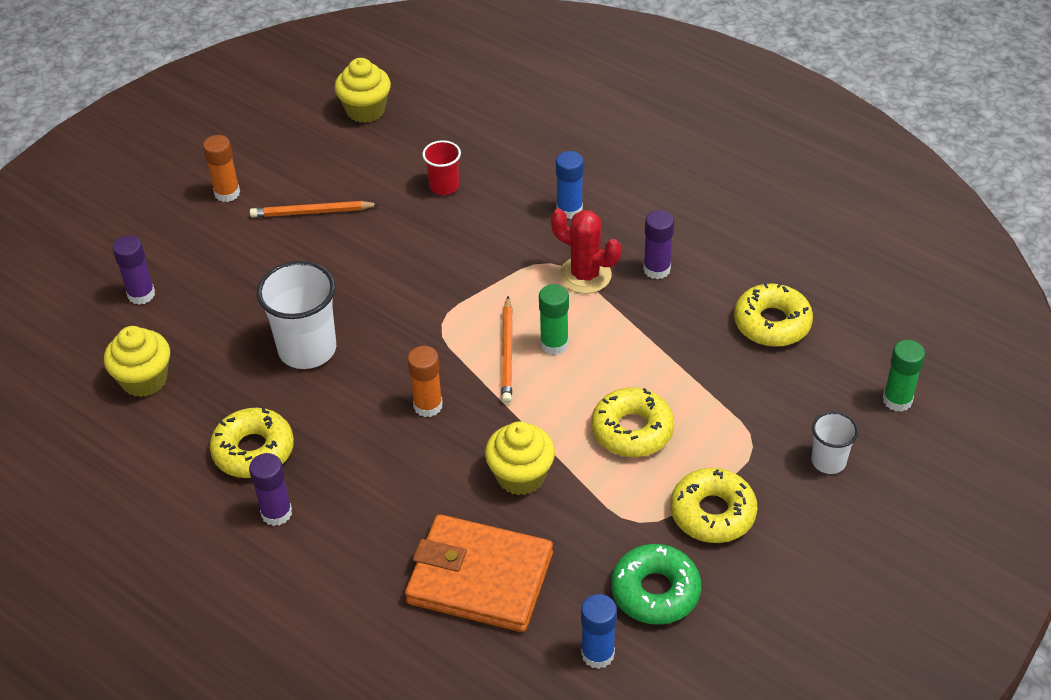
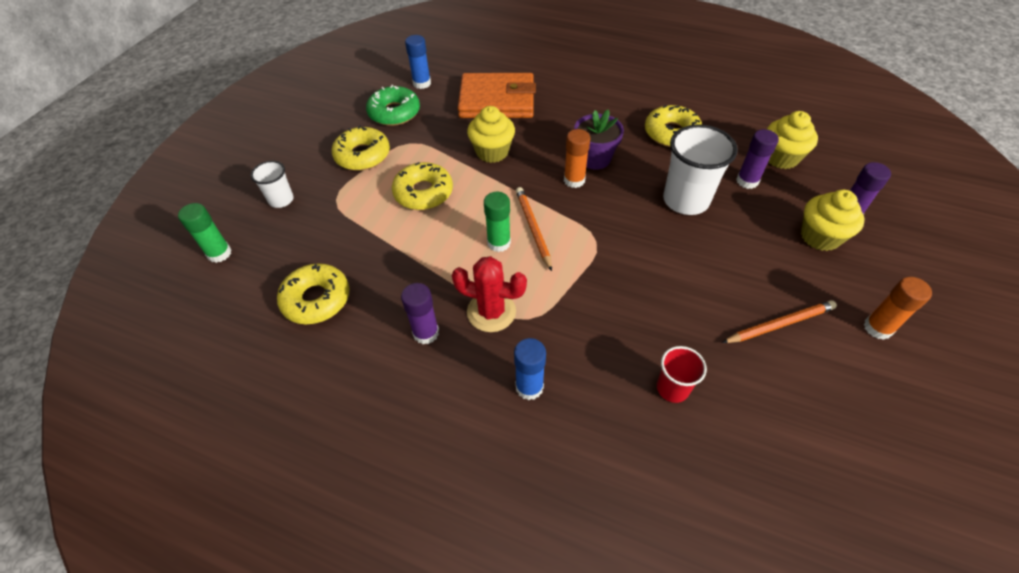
camera: 165 degrees right, 5 degrees up
(276, 513) = (632, 107): purple glue stick -> purple glue stick (747, 181)
(365, 110) = (836, 492): yellow cupcake -> yellow cupcake (820, 237)
(383, 432) = (595, 159): none -> purple flower pot

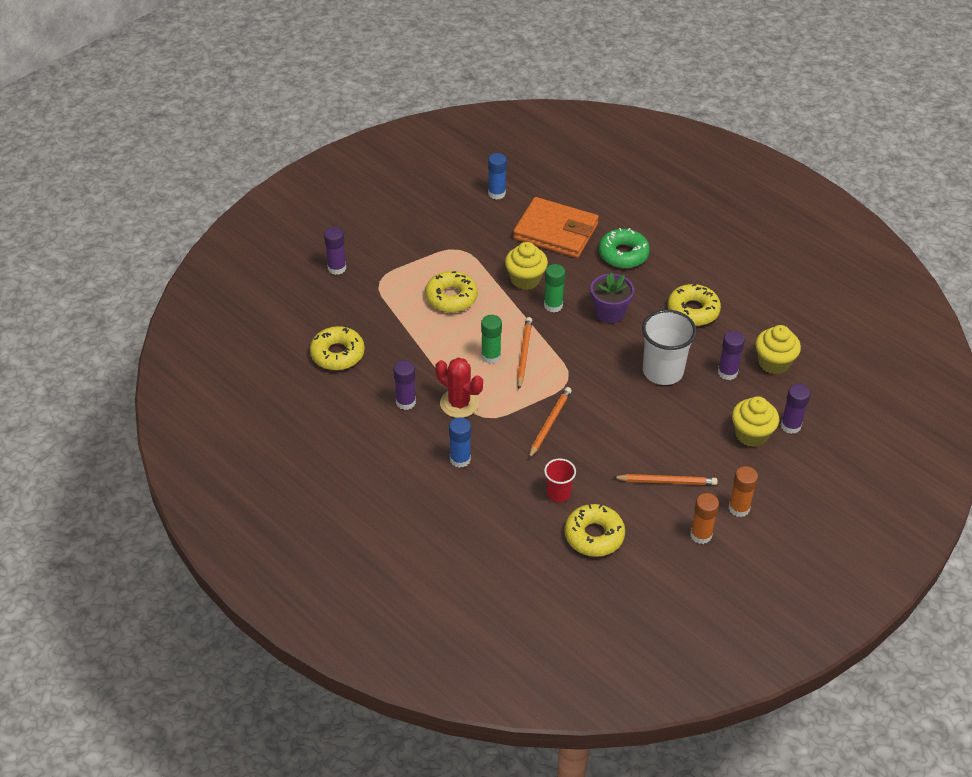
camera: 20 degrees right, 5 degrees down
(219, 253) = (278, 297): green glue stick -> green glue stick (553, 305)
(281, 200) = (337, 268): white cup -> purple glue stick
(362, 155) = (415, 249): yellow donut -> yellow donut (594, 535)
(394, 113) = (459, 216): green donut -> green donut (623, 254)
(574, 180) = (580, 326): orange glue stick -> orange glue stick (701, 535)
(608, 300) = (549, 424): none -> orange pencil

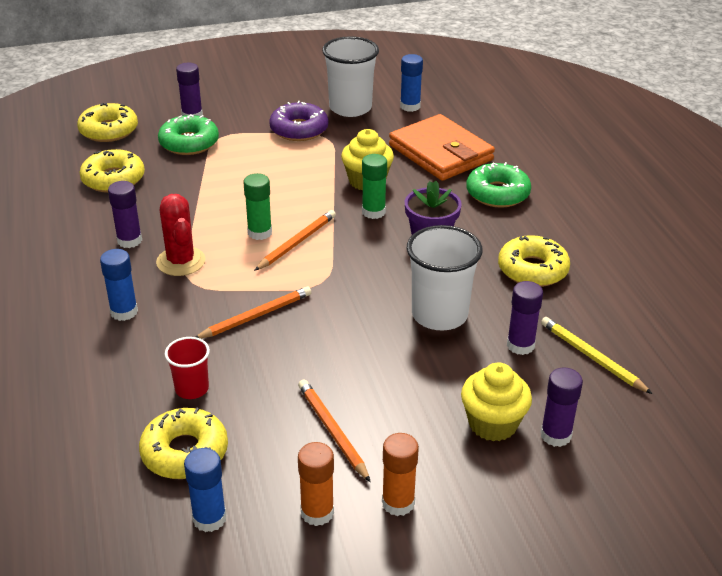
camera: 30 degrees right, 10 degrees down
(361, 296) = (189, 143): none -> green donut
(433, 250) = (299, 129): none -> purple donut
(451, 297) = (274, 171): yellow donut -> yellow donut (109, 130)
(453, 212) = (350, 108): none -> white cup
(646, 567) = (209, 518): none -> blue glue stick
(666, 481) = (332, 431): orange pencil -> orange pencil turned 150 degrees counterclockwise
(774, 363) = (592, 357): yellow cupcake -> yellow pencil

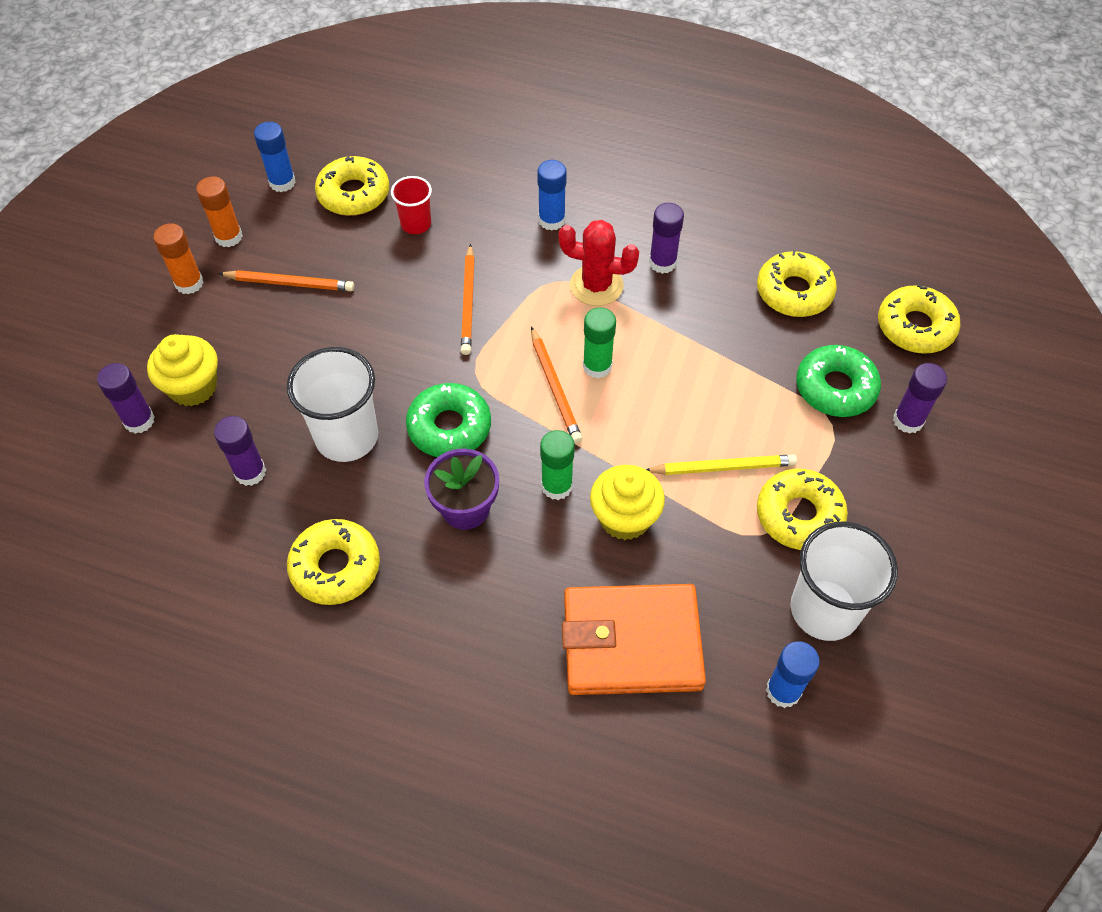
camera: 125 degrees right, 20 degrees up
(299, 129) = (799, 515): purple donut -> yellow donut
(497, 193) = (494, 641): green donut -> green donut (449, 427)
(592, 357) = (182, 518): yellow pencil -> yellow pencil (722, 467)

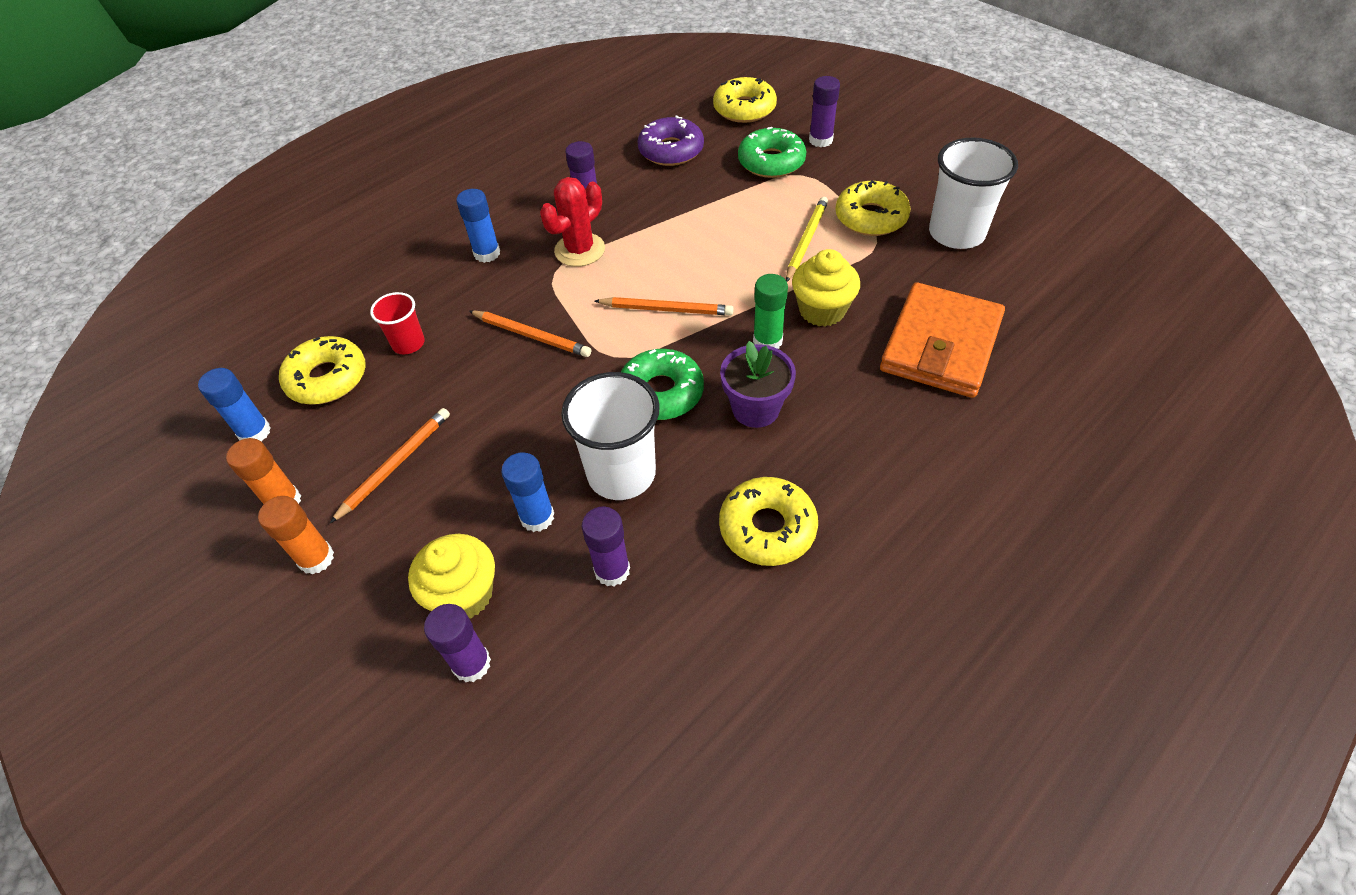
camera: 60 degrees left, 5 degrees down
(597, 366) = (662, 277): green glue stick -> none
(783, 691) = (1015, 277): blue glue stick -> blue glue stick (537, 517)
(794, 292) = (671, 150): yellow donut -> purple donut

